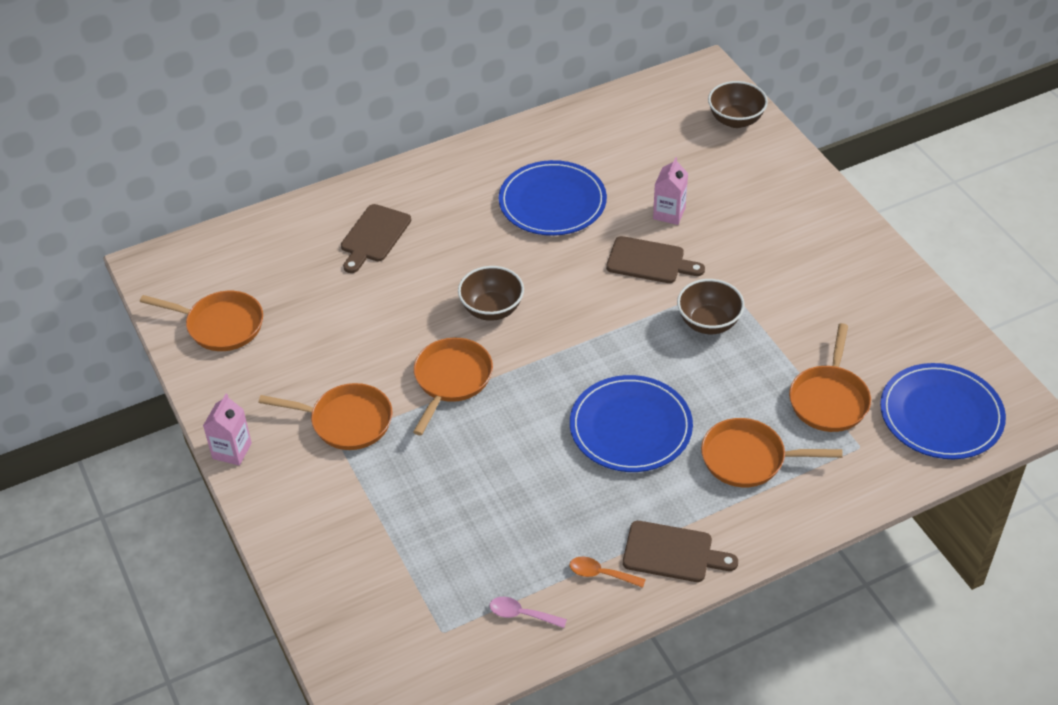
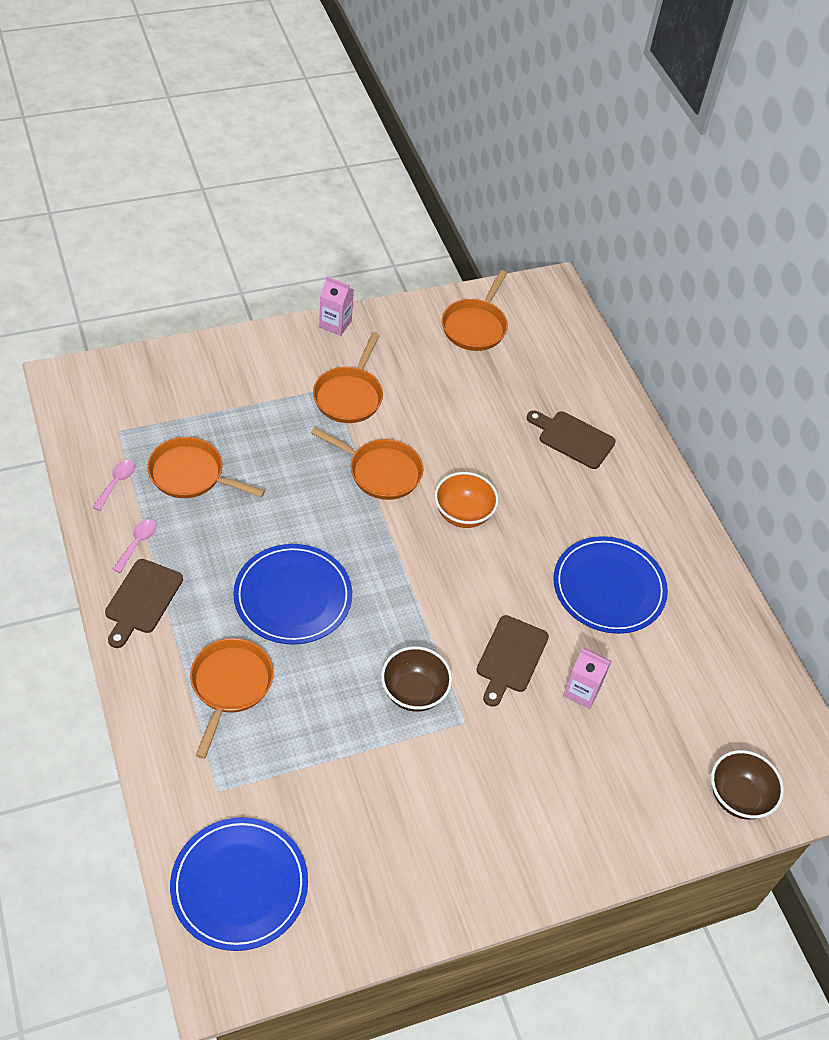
camera: 90 degrees right, 5 degrees up
(492, 309) = (463, 514): brown bowl -> orange bowl
(601, 574) = (137, 543): orange spoon -> pink spoon
(829, 399) = (287, 779): orange pan -> orange pan (191, 475)

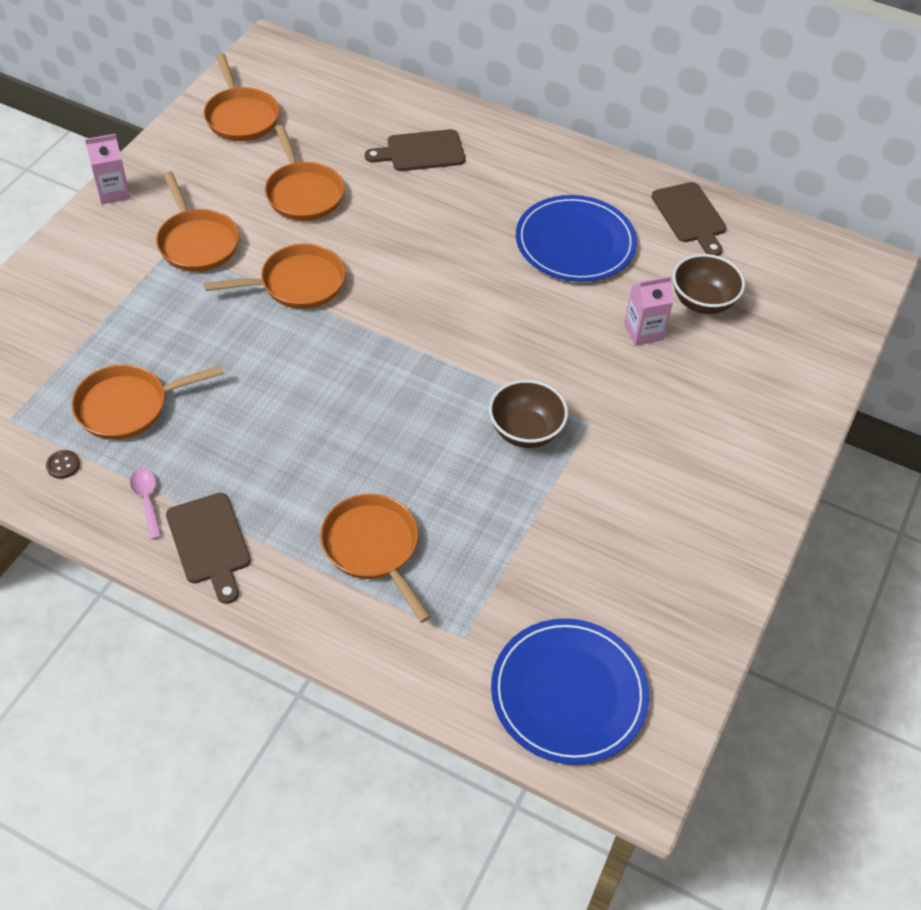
camera: 40 degrees left, 0 degrees up
(116, 483) = (63, 465): pink spoon -> brown button
(293, 597) = (341, 436): blue plate -> none
(456, 411) = (303, 193): none -> orange pan
(463, 514) = (403, 268): orange bowl -> none
(510, 657) = (565, 348): brown cutting board -> brown cutting board (690, 216)
(738, 797) = (826, 320): brown bowl -> brown bowl (702, 302)

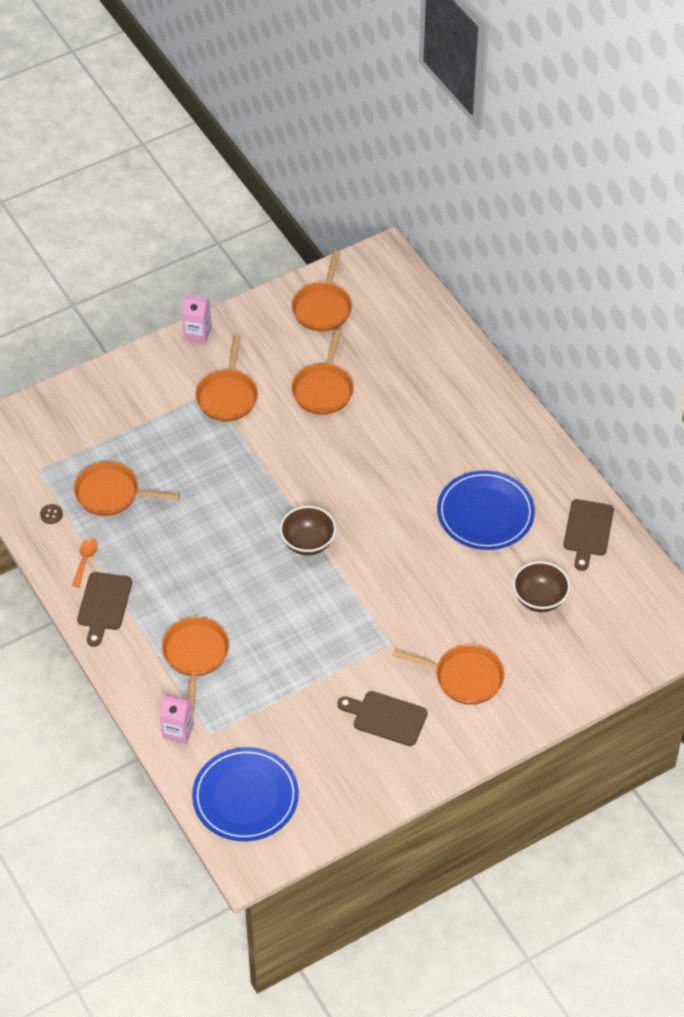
camera: 35 degrees right, 0 degrees up
(147, 500) = (85, 560): pink spoon -> orange spoon
(297, 284) = (272, 457): orange pan -> orange pan (464, 677)
(421, 152) = (430, 392): brown cutting board -> brown cutting board (386, 717)
(525, 431) = (344, 630): brown bowl -> brown bowl (308, 543)
(643, 332) = (479, 600): pink carton -> pink carton (178, 731)

